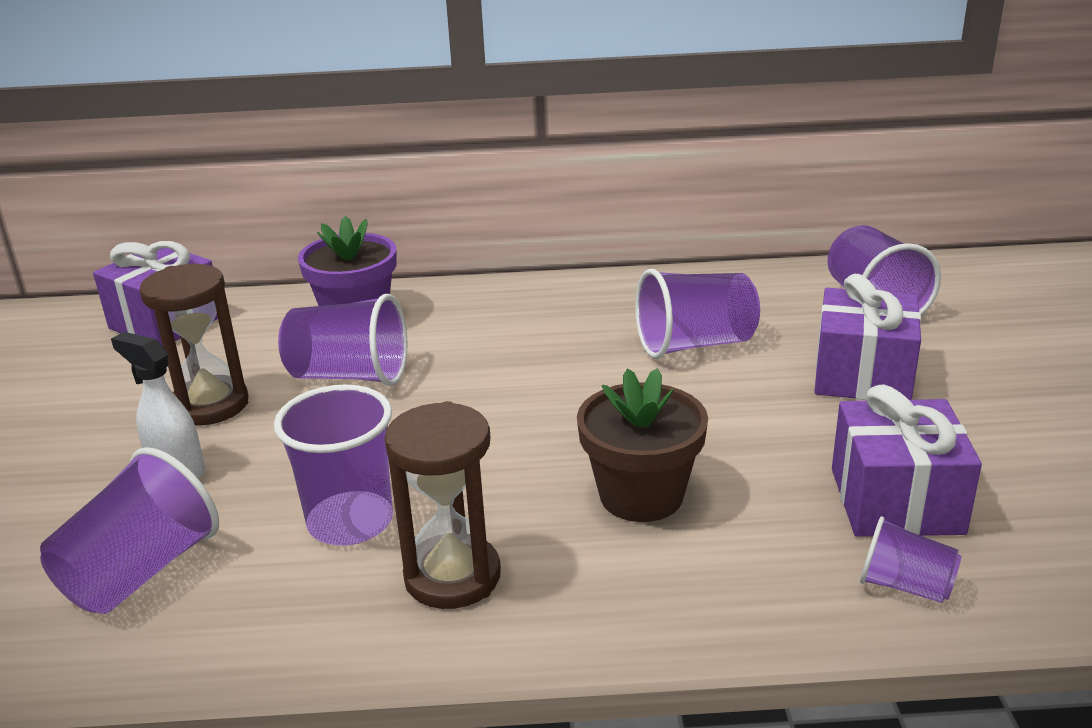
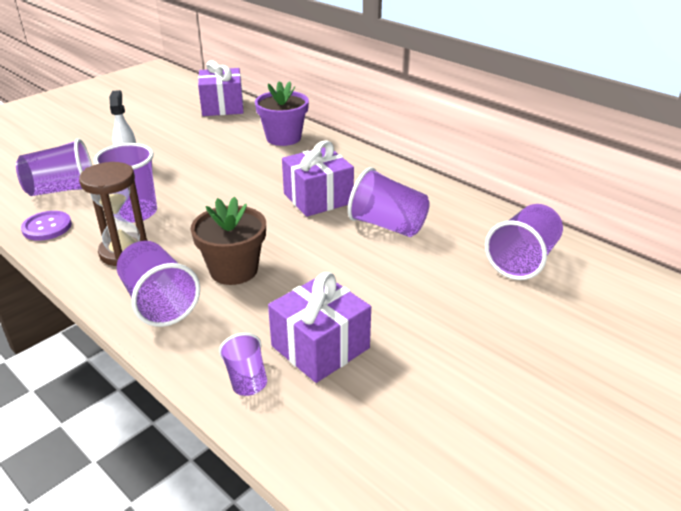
camera: 45 degrees right, 5 degrees up
(210, 405) = (178, 145): brown hourglass -> none
(242, 634) = (47, 227): none -> purple button
(349, 376) = (236, 160): purple cup -> purple cup (159, 302)
(862, 375) = (434, 288): purple gift -> purple gift (318, 198)

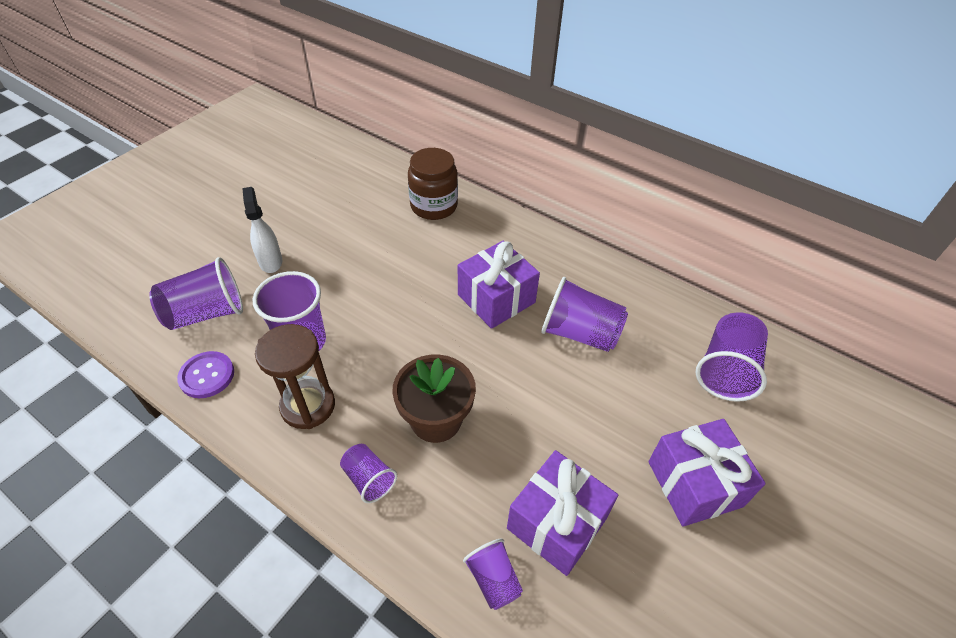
camera: 10 degrees left, 15 degrees up
(159, 302) = (369, 479): purple cup -> purple cup, size x0.57
(222, 106) = (352, 160): purple gift -> purple gift (695, 483)
(283, 138) = (434, 206): purple flower pot -> brown jar

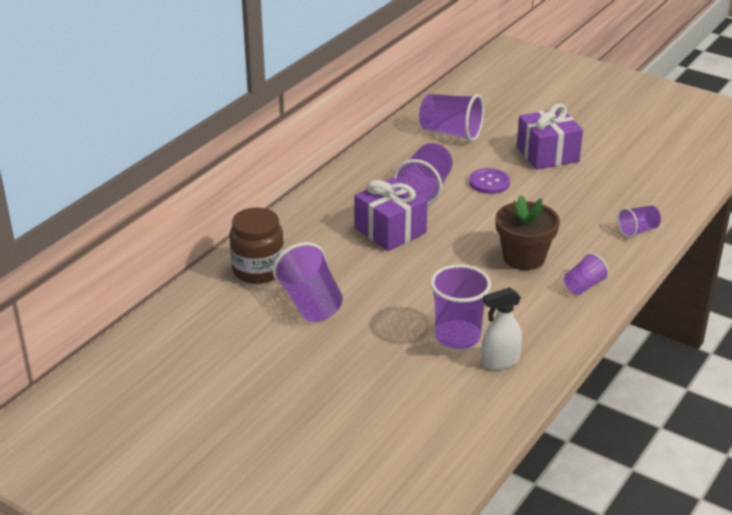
camera: 90 degrees left, 15 degrees down
(206, 313) = (430, 407): purple cup -> purple cup (310, 303)
(207, 375) = (507, 390): purple button -> purple button (489, 182)
(270, 261) = (350, 374): white spray bottle -> white spray bottle (499, 361)
(308, 406) = (526, 324): brown hourglass -> none
(557, 522) = (591, 206): purple gift -> none

